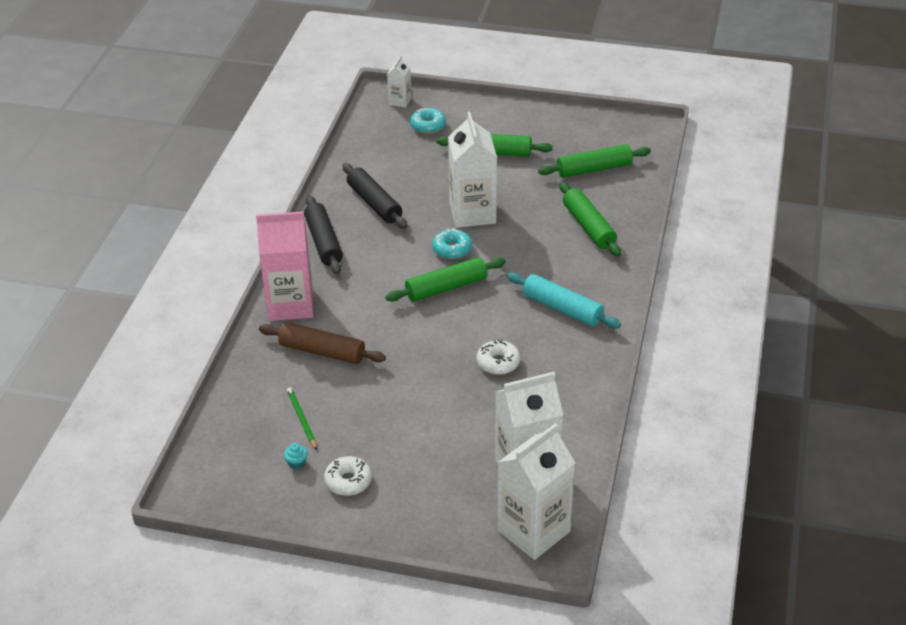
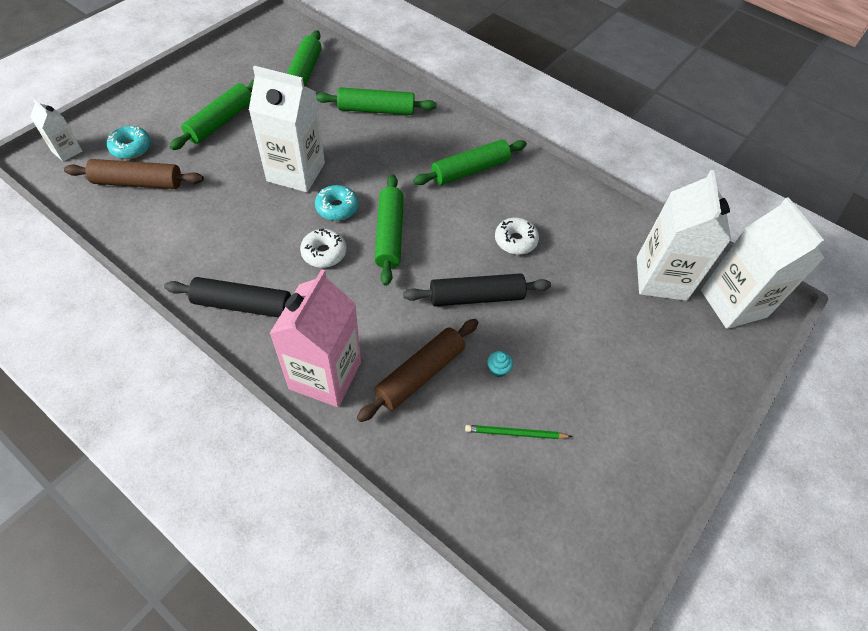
camera: 70 degrees left, 15 degrees up
(297, 463) = (580, 463): turquoise cupcake -> turquoise cupcake (498, 369)
(348, 481) = (624, 424): white donut -> white donut (324, 253)
(374, 203) = (216, 237): black rolling pin -> black rolling pin (476, 297)
(397, 145) = (138, 182): none -> brown rolling pin
(562, 308) = (470, 170): turquoise rolling pin -> green rolling pin

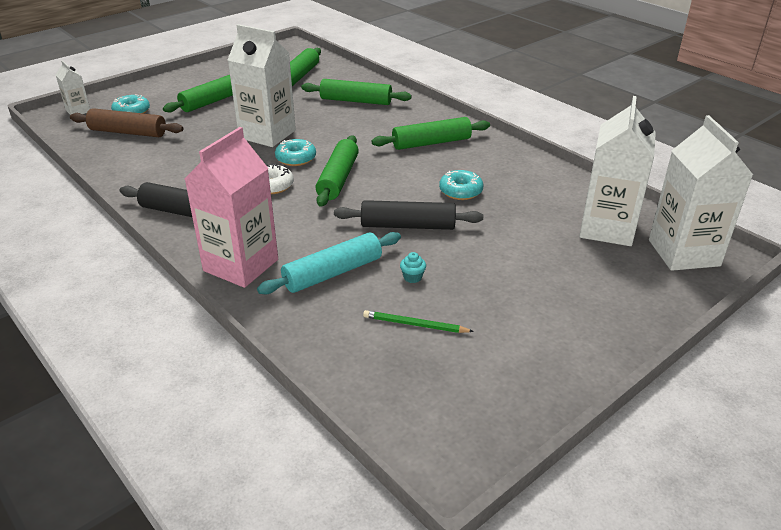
camera: 15 degrees right, 20 degrees down
(420, 374) = (333, 273): brown rolling pin -> turquoise rolling pin
(515, 241) = (460, 191): white donut -> turquoise donut

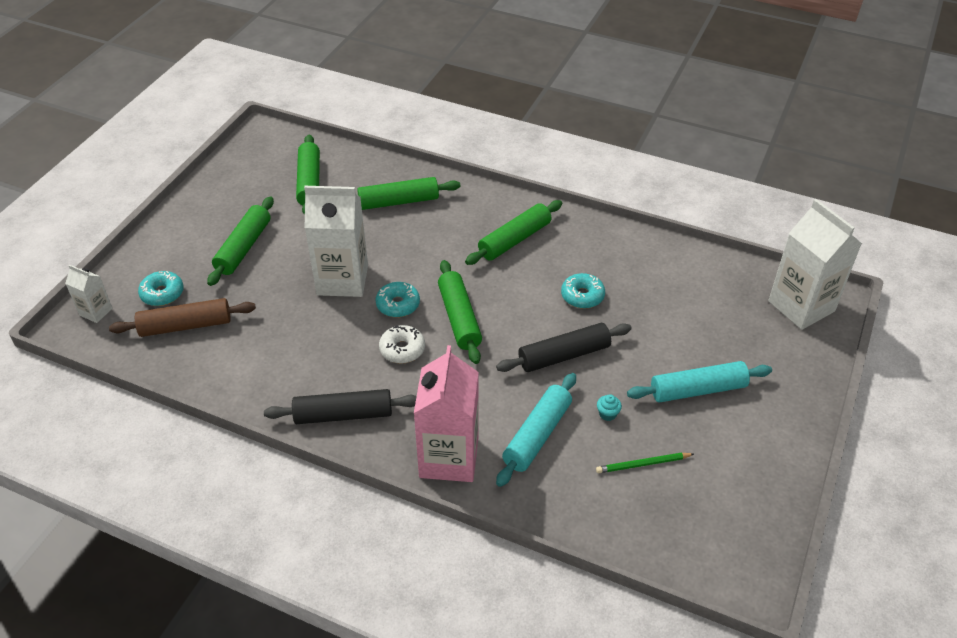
camera: 25 degrees left, 10 degrees up
(519, 285) = (698, 390): none -> turquoise rolling pin
(607, 228) = (729, 299): white carton -> none

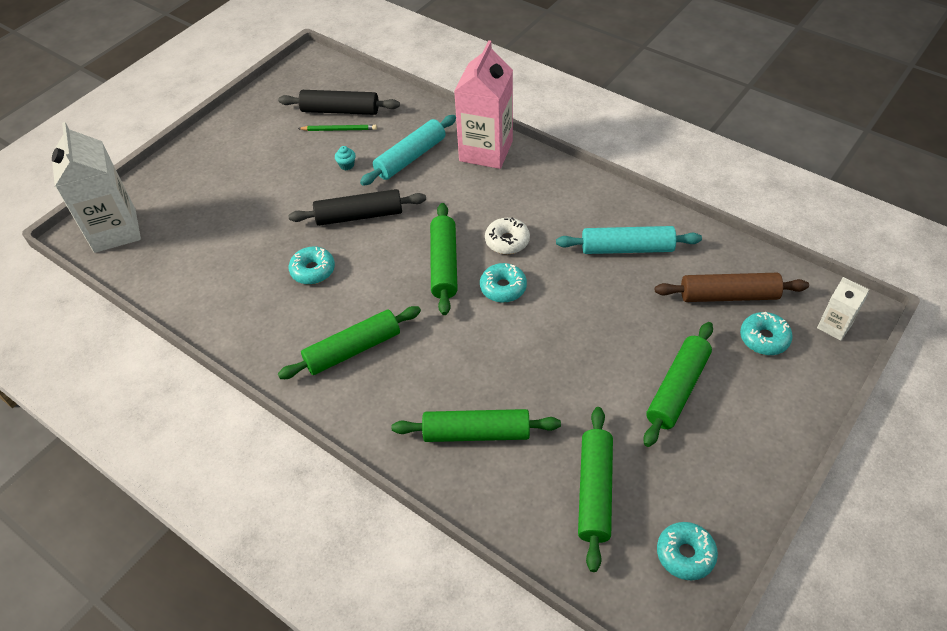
camera: 165 degrees left, 5 degrees up
(250, 161) = (685, 554): none -> turquoise donut
(342, 280) = (559, 326): white carton -> none
(343, 415) = (568, 192): black rolling pin -> black rolling pin (340, 110)
(698, 390) = (262, 173): turquoise rolling pin -> turquoise rolling pin (627, 248)

